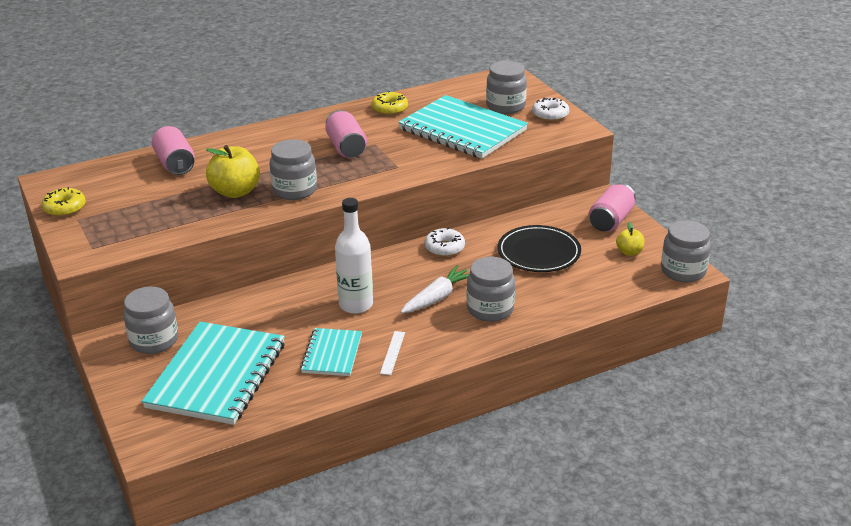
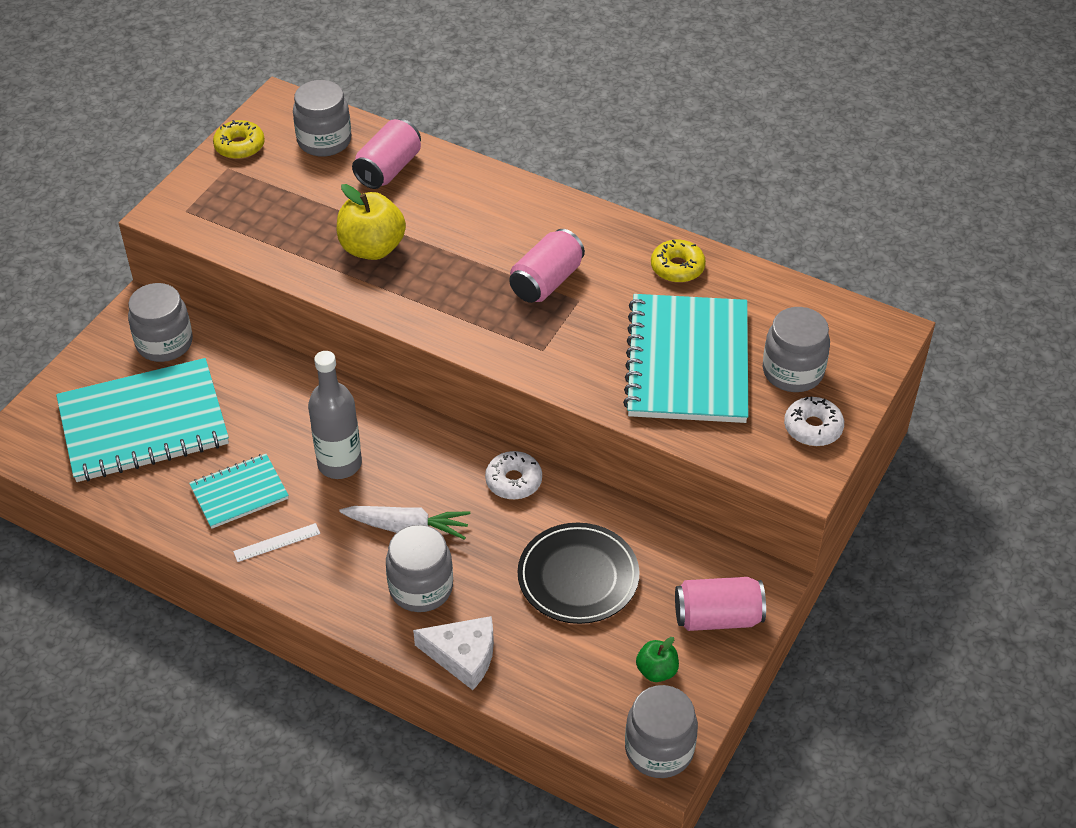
camera: 55 degrees right, 15 degrees up
(294, 190) = (415, 292): grey jar -> grey jar (324, 141)
(356, 305) = (339, 464): white bottle -> grey bottle
(557, 312) = (463, 656): none -> white cheese
(629, 252) = (656, 671): yellow apple -> green apple

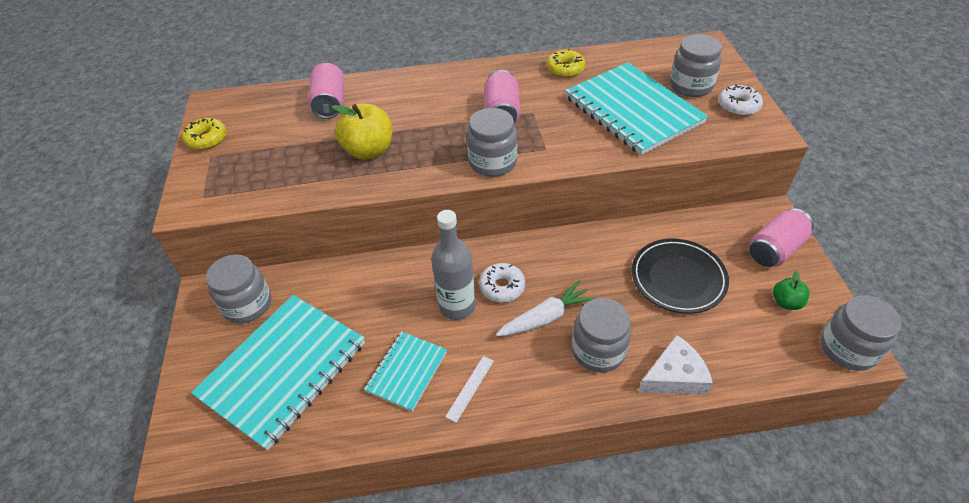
camera: 35 degrees left, 0 degrees up
(324, 141) = (268, 109): grey jar -> grey jar (492, 162)
(513, 481) = (576, 247): white donut -> white donut (502, 287)

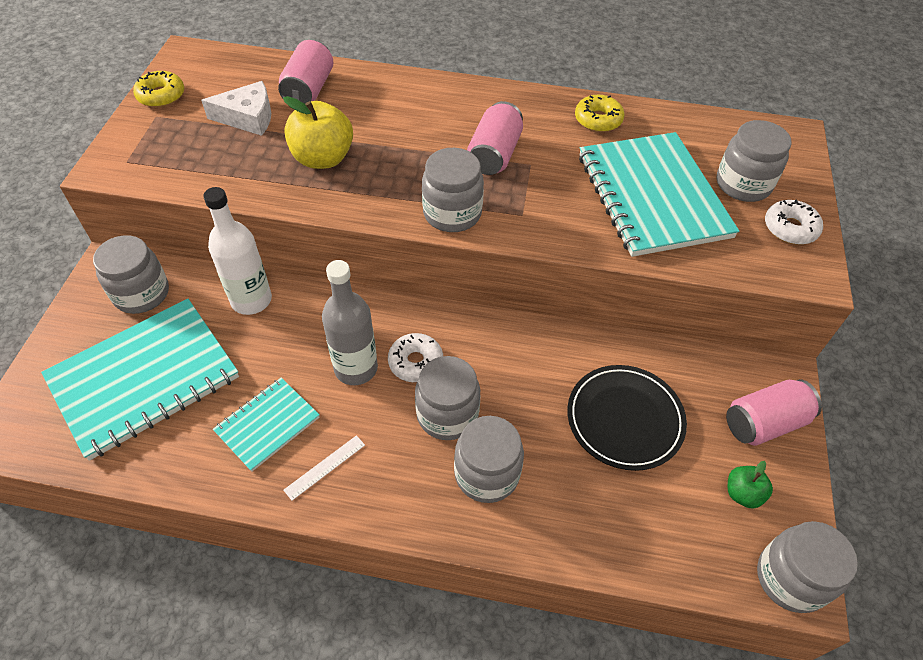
camera: 15 degrees right, 5 degrees up
(345, 281) = (251, 300): none -> white bottle
(546, 317) = (447, 414): white carrot -> grey jar
(674, 376) = (560, 535): white cheese -> white cheese (248, 117)

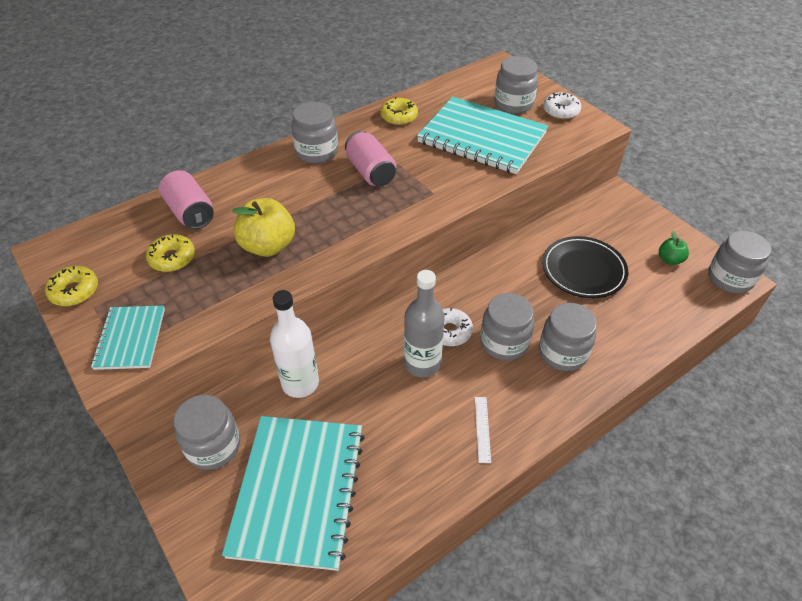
camera: 45 degrees left, 5 degrees down
(248, 117) = (172, 258): white cheese -> yellow donut
(267, 425) = (418, 439): turquoise notebook -> turquoise notebook (130, 338)
(452, 213) = (395, 219): grey jar -> grey jar (317, 152)
(764, 423) = (636, 221): pink can -> none

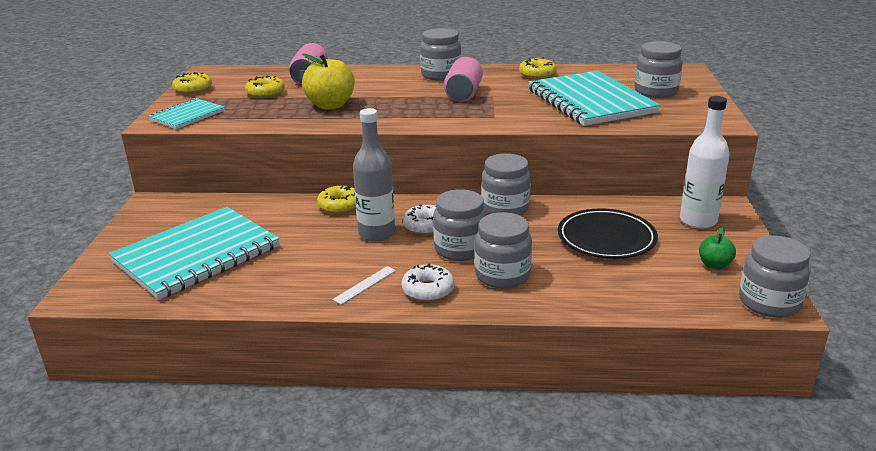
camera: 40 degrees right, 20 degrees down
(213, 446) = (184, 213): grey jar -> grey jar (505, 208)
(300, 383) = (279, 208): white bottle -> white bottle (698, 221)
(351, 348) = (339, 206): none -> yellow donut
(561, 111) = (698, 106): white donut -> white donut (428, 290)

